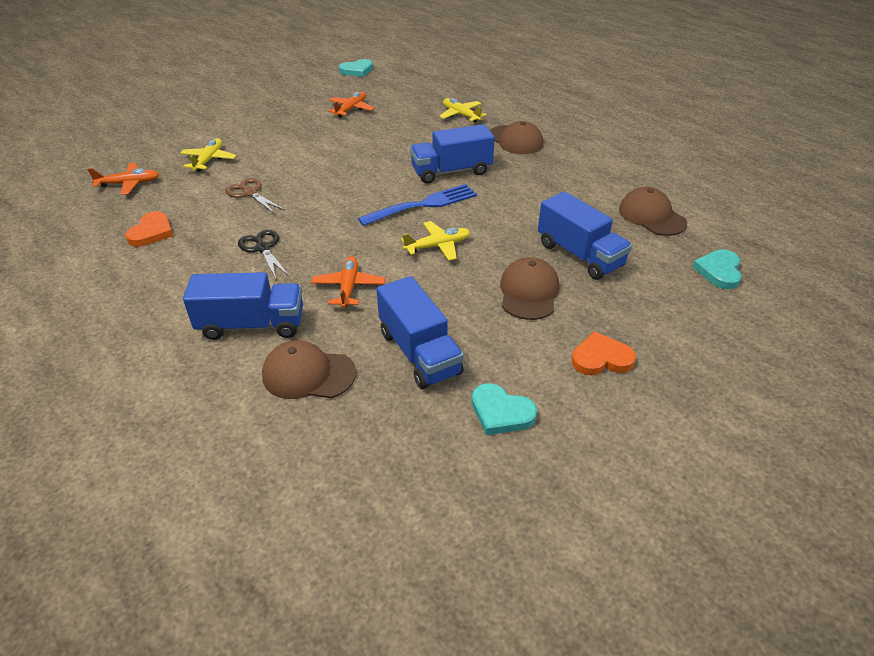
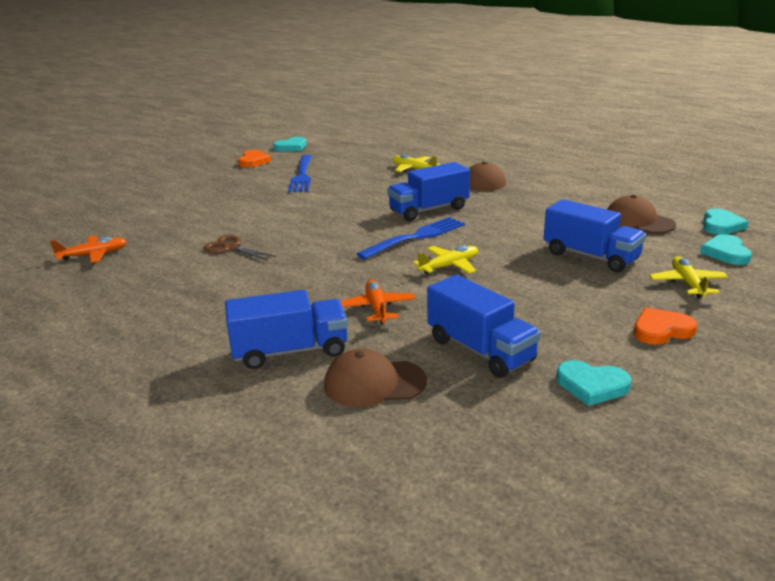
camera: 10 degrees left, 15 degrees down
(151, 232) = (138, 290): orange heart -> orange heart (253, 161)
(209, 160) = (173, 227): yellow plane -> yellow plane (687, 283)
(263, 248) = (268, 289): black scissors -> none
(351, 109) = (302, 175): orange plane -> blue fork
(529, 292) = (560, 289): brown cap -> none
(734, 234) = (721, 225): none -> turquoise heart

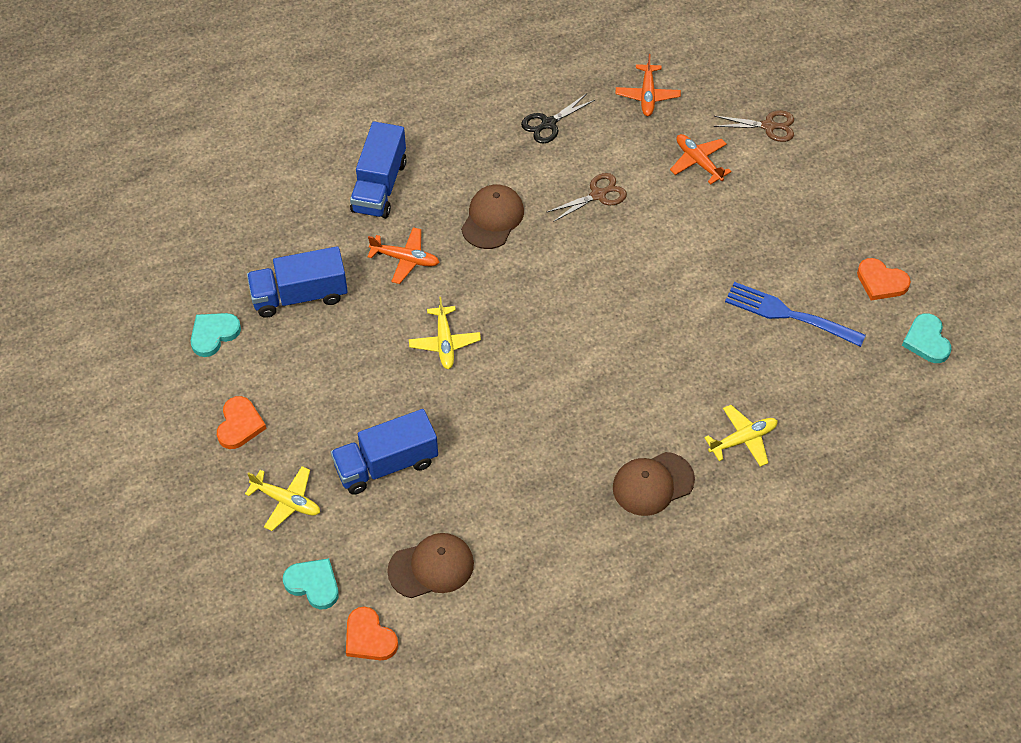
camera: 115 degrees right, 30 degrees up
(118, 209) = (768, 126): none -> brown scissors
(148, 287) = (548, 123): none -> black scissors
(170, 223) = (698, 162): none -> orange plane
(374, 383) = (305, 218): brown cap -> brown cap (492, 218)
(415, 237) = (525, 345): blue fork -> none
(429, 210) = (591, 390): blue truck -> none
(721, 225) = (369, 637): turquoise heart -> orange heart

